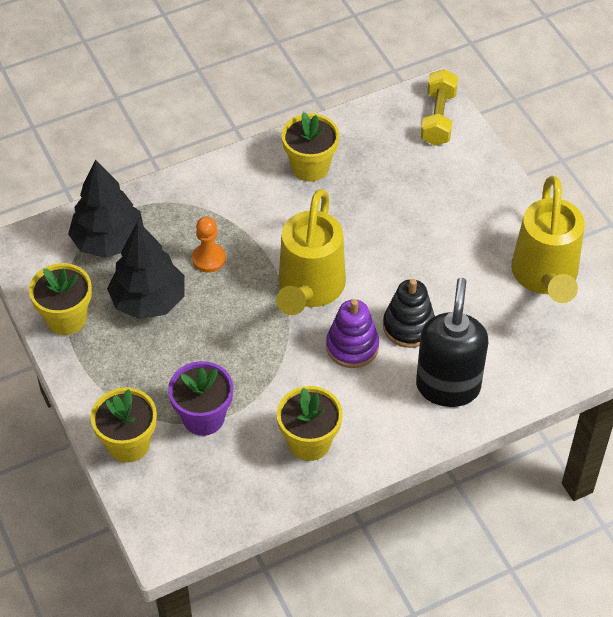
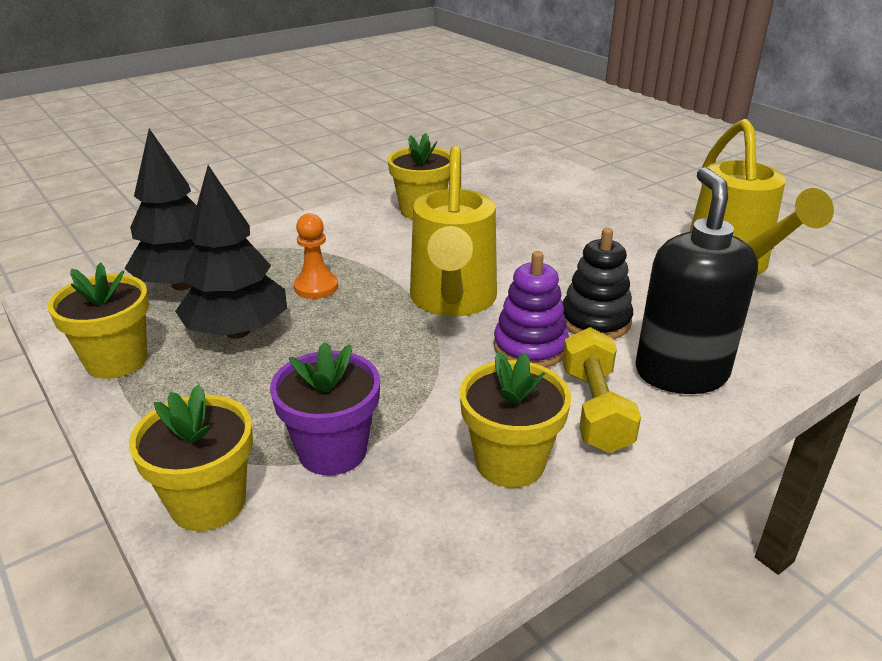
camera: 10 degrees left, 20 degrees down
(438, 118) = (544, 171): yellow dumbbell -> yellow dumbbell (595, 409)

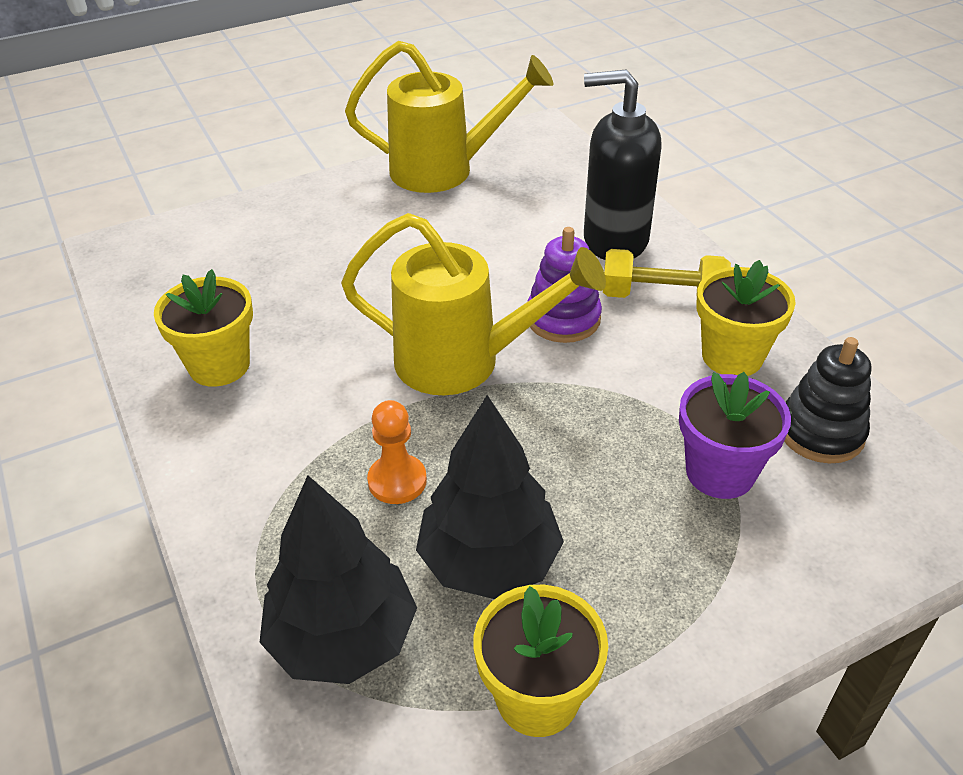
camera: 80 degrees left, 10 degrees up
(208, 502) = (799, 569): yellow flower pot -> none
(595, 321) = (525, 270): black stacking toy -> black stacking toy (820, 432)

